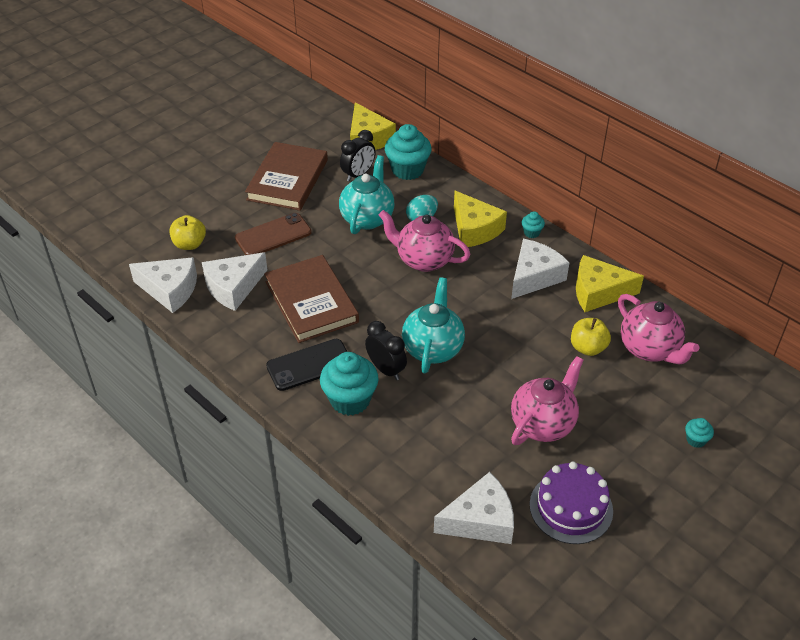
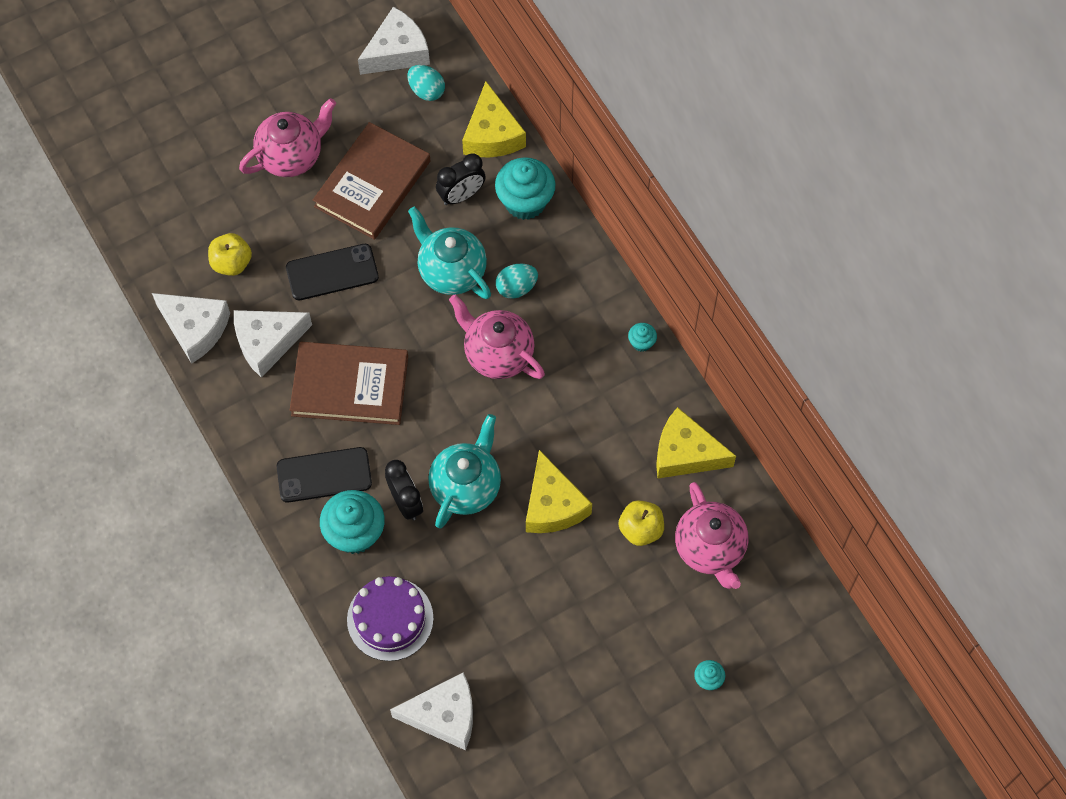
camera: 15 degrees right, 20 degrees up
(273, 235) = (332, 272): brown phone -> black phone
(310, 124) = (426, 91): none -> turquoise egg
(311, 302) = (350, 386): brown book -> brown book turned 75 degrees counterclockwise
(367, 218) = (451, 271): turquoise teapot -> turquoise teapot turned 75 degrees counterclockwise
(474, 229) = (574, 321): yellow cheese -> yellow cheese (553, 505)
(534, 276) = (619, 411): white cheese -> white cheese (397, 52)
(543, 424) = (551, 617): pink teapot -> pink teapot (291, 156)
(571, 507) = (541, 725): purple cake -> purple cake (390, 619)

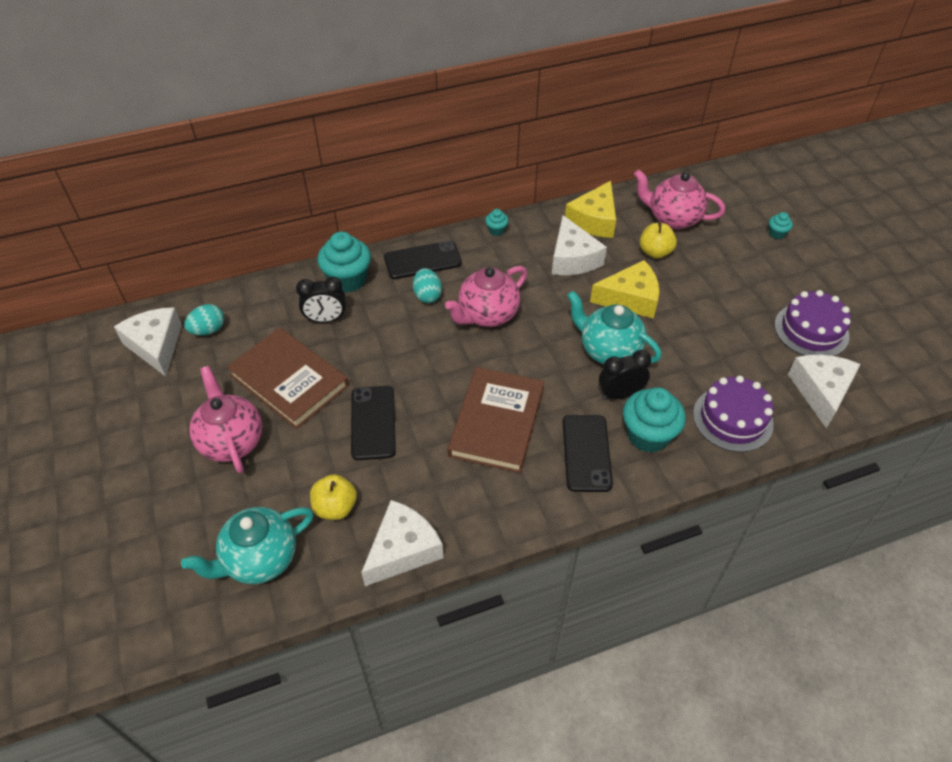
camera: 80 degrees left, 15 degrees down
(267, 343) = (435, 485): white cheese -> white cheese (572, 258)
(451, 271) = (399, 335): turquoise teapot -> turquoise teapot (260, 559)
(461, 195) = (326, 319): black clock -> black clock turned 105 degrees clockwise
(492, 134) = (274, 292): yellow cheese -> none
(538, 712) = (811, 330): none -> purple cake
(572, 271) = (422, 260): none -> black phone
(710, 549) = (673, 219): pink teapot -> pink teapot turned 150 degrees counterclockwise

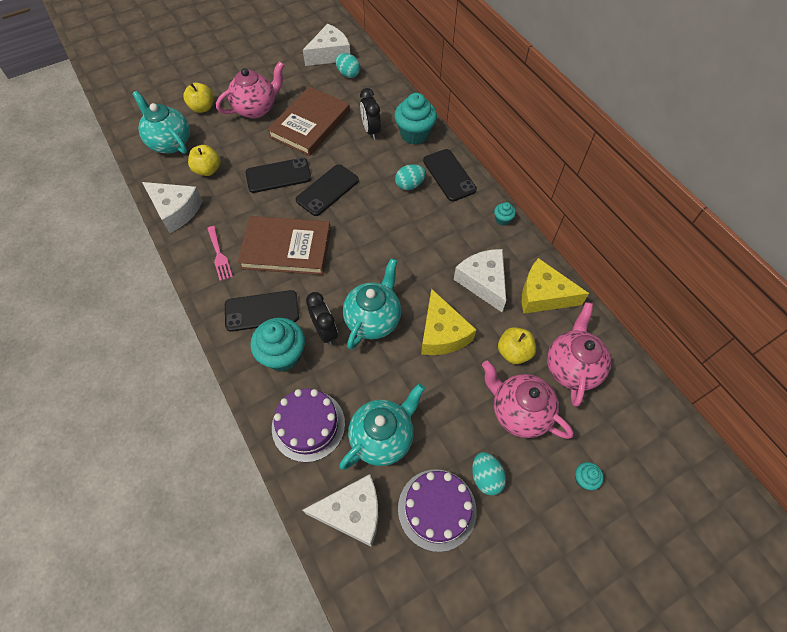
camera: 80 degrees right, 10 degrees up
(198, 513) = (202, 108): none -> yellow apple
(414, 373) = (327, 190): none -> black phone
(487, 315) = (397, 227): pink teapot -> pink teapot (519, 412)
(494, 496) = (219, 255): none -> pink fork
(572, 258) = (483, 282): white cheese -> white cheese turned 90 degrees clockwise
(744, 360) = (382, 437): none -> turquoise teapot
(779, 293) = (486, 477): none -> turquoise egg

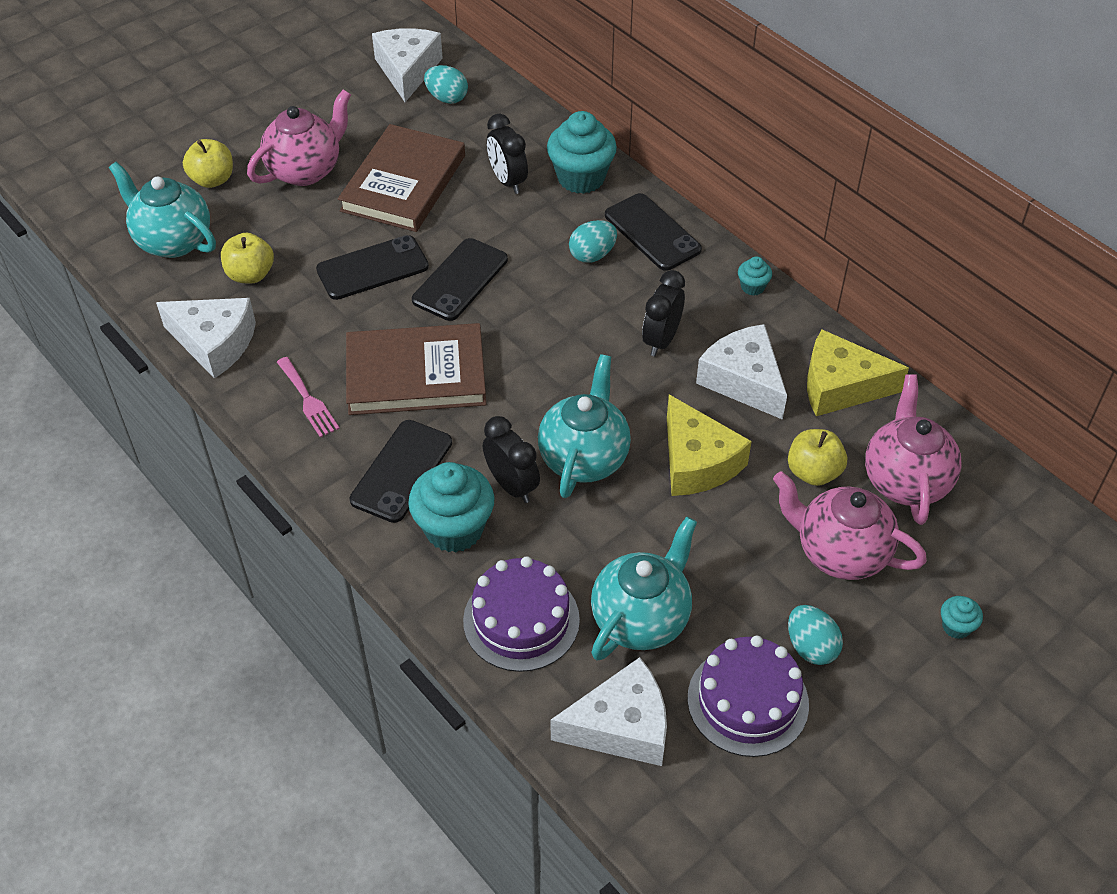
camera: 10 degrees left, 10 degrees down
(262, 311) = (402, 471): black phone -> black phone turned 45 degrees counterclockwise
(330, 54) = (407, 70): white cheese -> white cheese turned 45 degrees counterclockwise
(438, 247) = (661, 340): none -> black clock

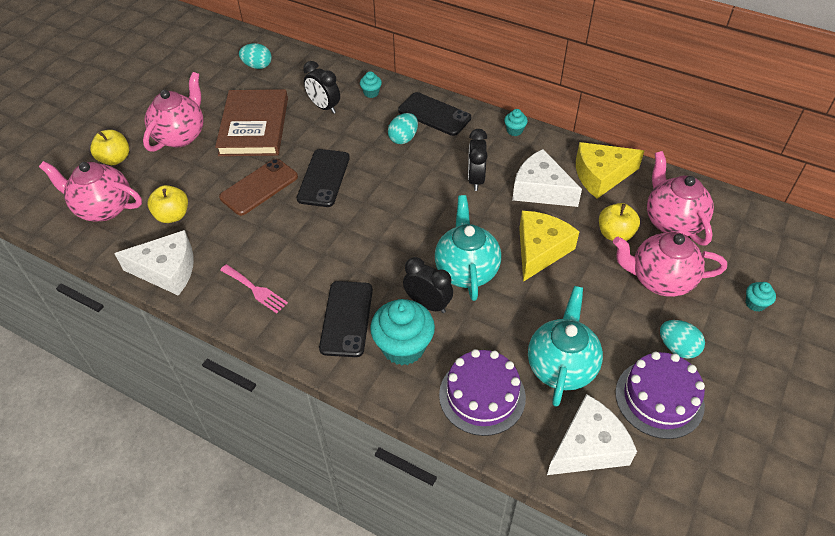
camera: 20 degrees left, 0 degrees up
(173, 241) = (104, 208): turquoise teapot -> pink teapot
(372, 268) = (259, 187): black phone -> brown phone
(407, 70) = (222, 55): white cheese -> none
(416, 374) = (324, 249): brown book -> none
(581, 178) = (371, 93): turquoise cupcake -> turquoise cupcake, size x0.47
(697, 462) = (540, 250): yellow cheese -> yellow cheese turned 105 degrees counterclockwise

